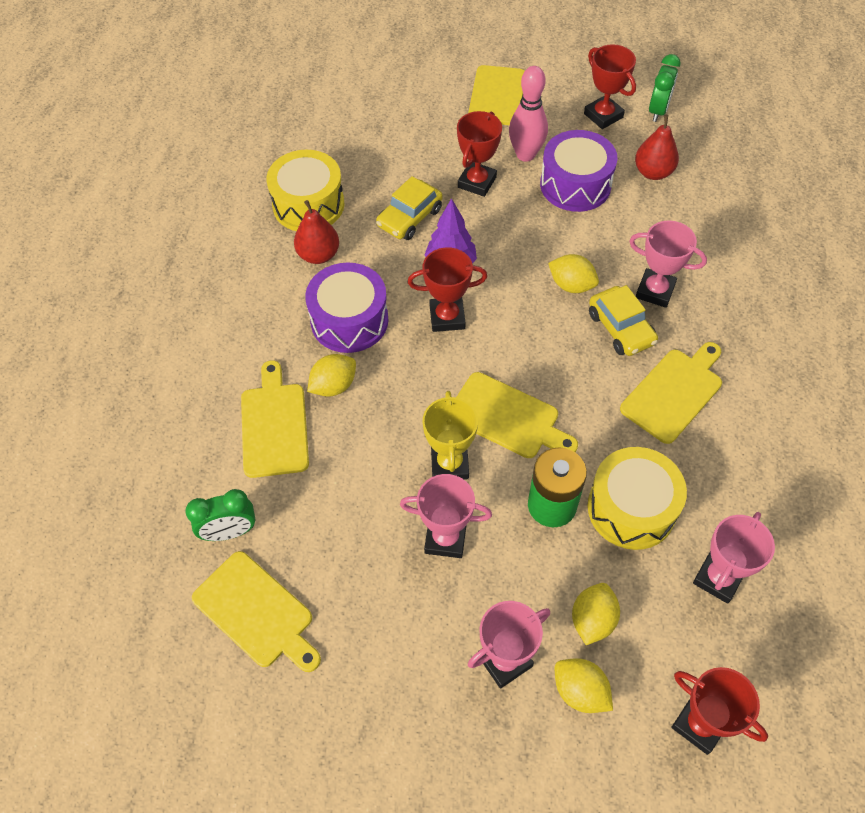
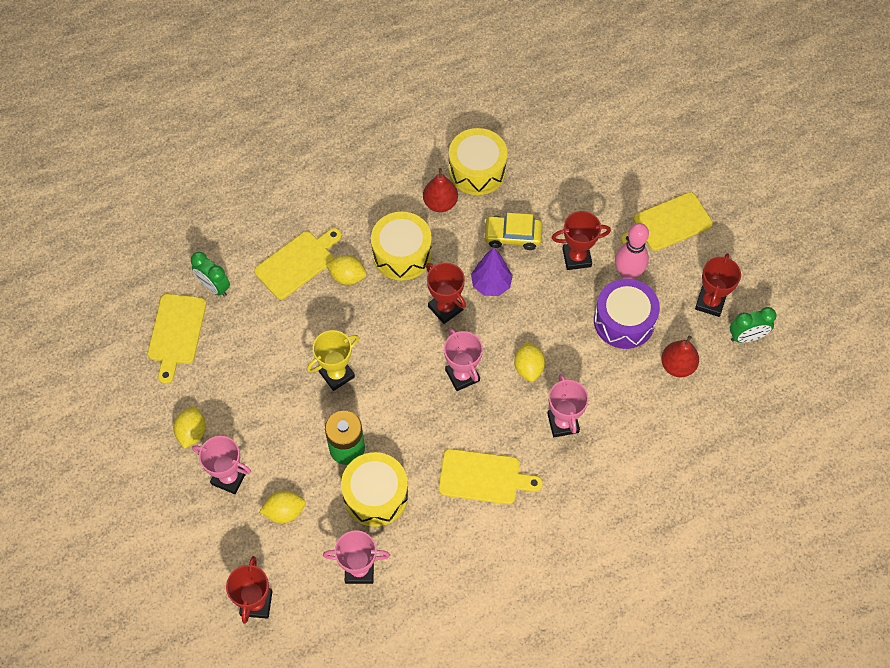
camera: 55 degrees right, 5 degrees up
(349, 320) = (402, 254): purple drum -> yellow drum
(445, 538) = (285, 402): pink trophy -> pink trophy (462, 375)
(508, 417) = (393, 388): yellow cutting board -> none
(580, 691) = (236, 528): yellow lemon -> yellow lemon (192, 432)
(621, 328) = (514, 417): yellow car -> none

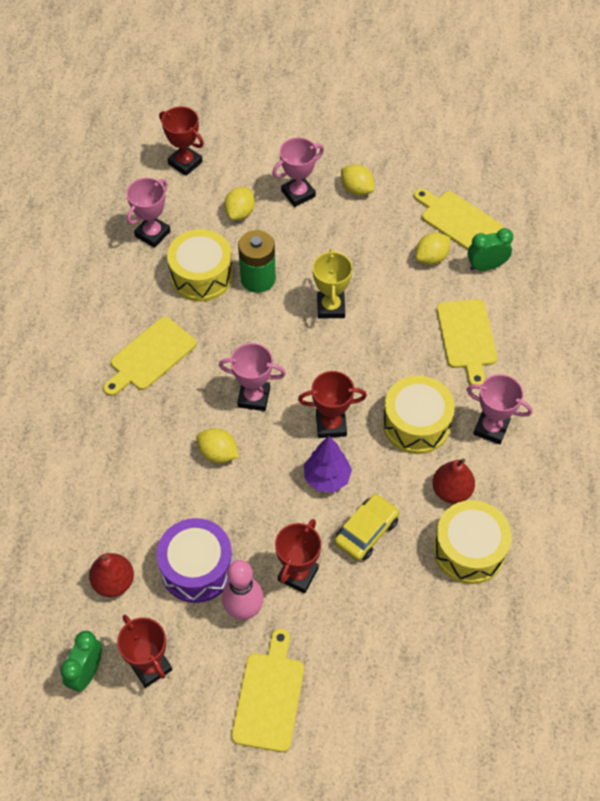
camera: 125 degrees right, 5 degrees down
(347, 276) = (424, 367): yellow lemon -> yellow lemon (431, 258)
(563, 423) = (144, 446): pink trophy -> pink trophy (491, 428)

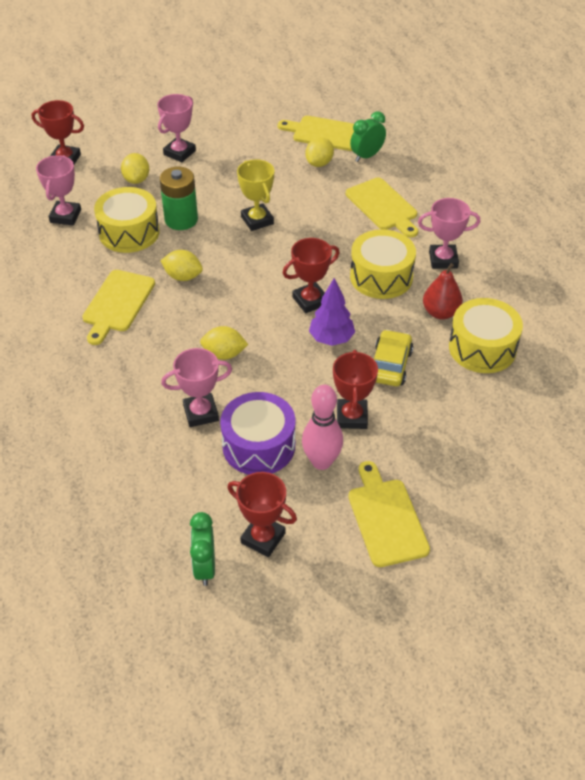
camera: 25 degrees left, 10 degrees down
(114, 582) = (187, 485): red pear -> none
(254, 397) = (230, 303): pink trophy -> pink trophy (201, 413)
(356, 189) = (228, 136): yellow lemon -> yellow lemon (183, 276)

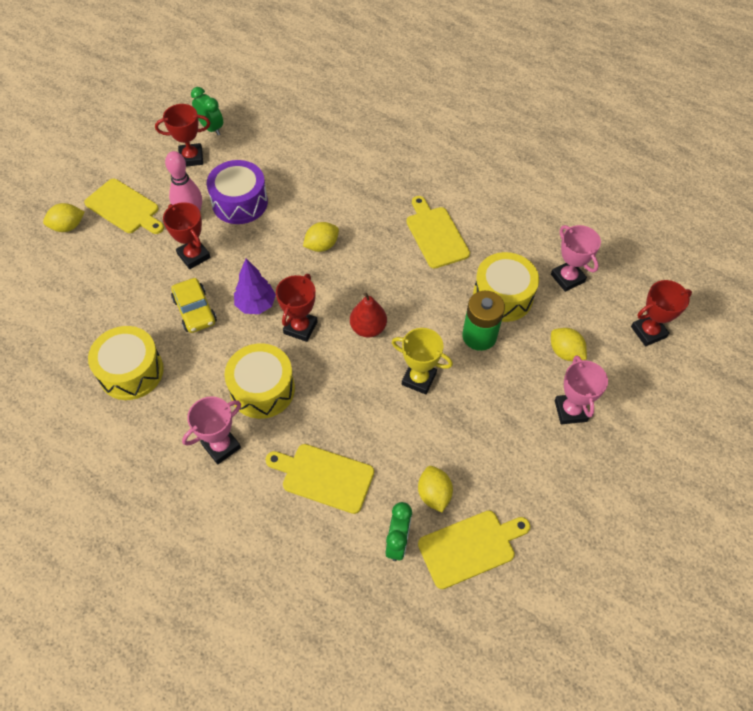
camera: 140 degrees right, 10 degrees up
(183, 276) = (416, 285): yellow lemon -> yellow lemon (68, 226)
(201, 413) = (296, 199): pink trophy -> none
(440, 312) = (186, 385): red pear -> red pear (368, 328)

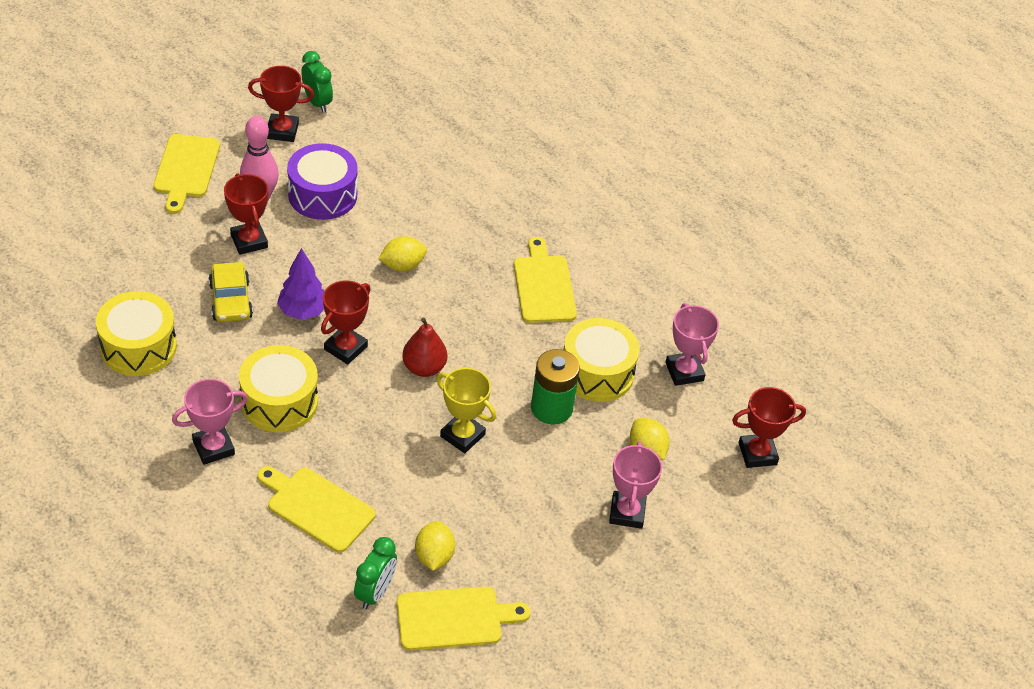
camera: 10 degrees right, 10 degrees down
(68, 226) = (115, 175): yellow lemon -> none
(124, 208) = (186, 169): yellow cutting board -> yellow cutting board turned 45 degrees clockwise

